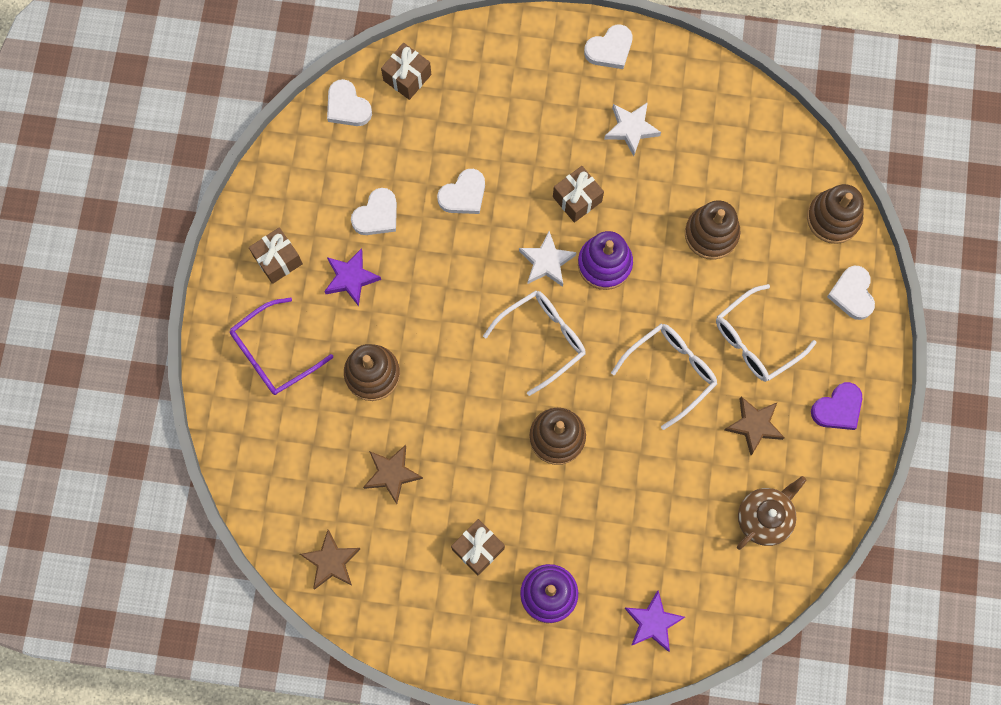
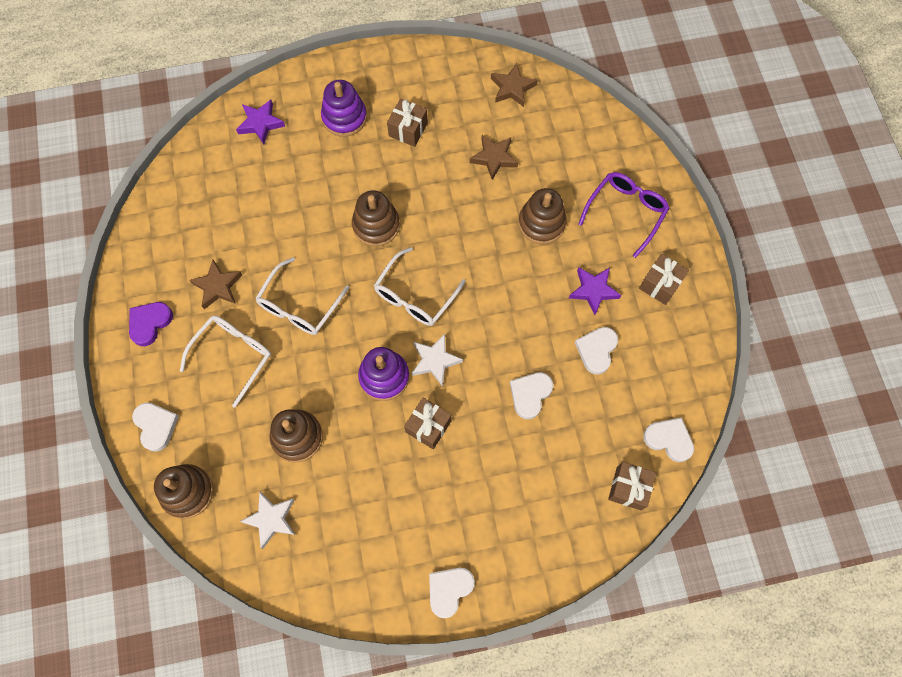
camera: 160 degrees right, 5 degrees down
(631, 129) = (401, 513): white star -> white star (271, 519)
(764, 517) = (193, 221): brown teapot -> none

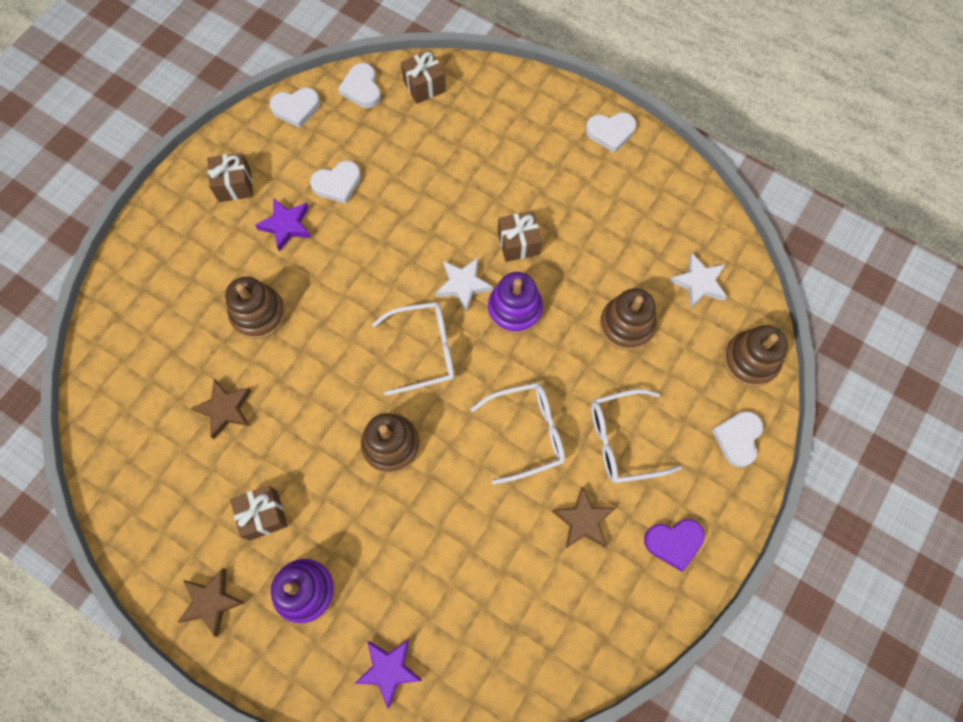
camera: 135 degrees left, 0 degrees up
(512, 88) = (127, 463): brown star -> brown star (211, 602)
(530, 394) = (420, 198): white heart -> white heart (296, 108)
(626, 212) = (185, 260): purple glasses -> none

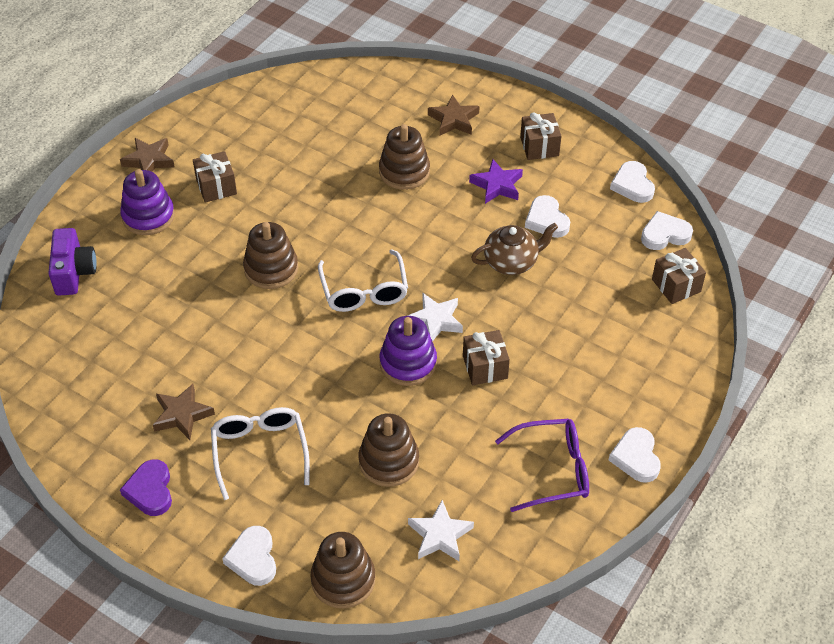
camera: 90 degrees right, 20 degrees down
(225, 409) = (313, 156): brown star -> brown star (454, 120)
(389, 669) = (74, 273): purple star -> purple camera
(391, 216) = (512, 262): none -> brown teapot
(527, 433) = (274, 372): white glasses -> none
(627, 194) = (552, 470): none -> purple glasses
(737, 438) = (253, 558): white heart -> white heart turned 120 degrees counterclockwise

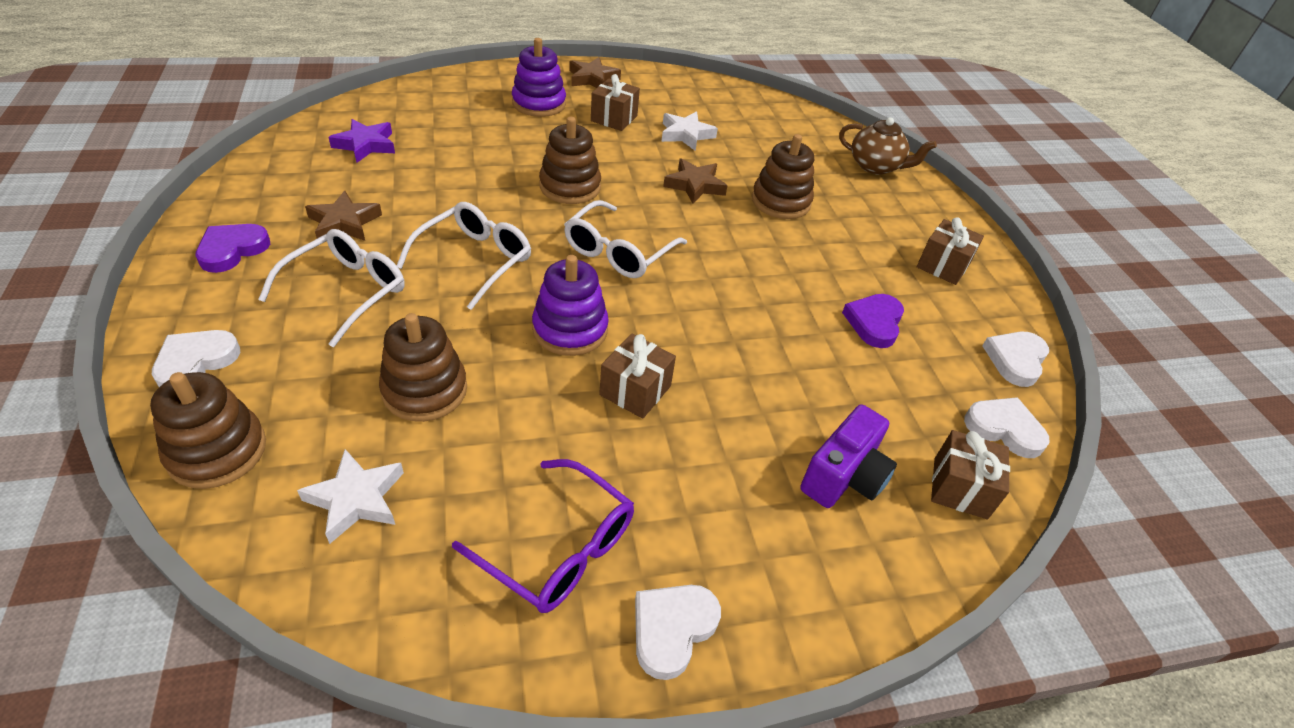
camera: 40 degrees right, 5 degrees down
(74, 273) = (437, 99): purple camera -> purple camera (844, 476)
(296, 369) = (475, 260): none -> white glasses
(435, 321) = (645, 317): white star -> white star (686, 134)
(454, 120) = (879, 198): brown star -> brown star (695, 185)
(497, 185) = (857, 265): purple star -> purple star (366, 145)
(512, 262) = (789, 329): brown teapot -> brown teapot (876, 166)
(546, 220) = (874, 323): white heart -> purple heart

